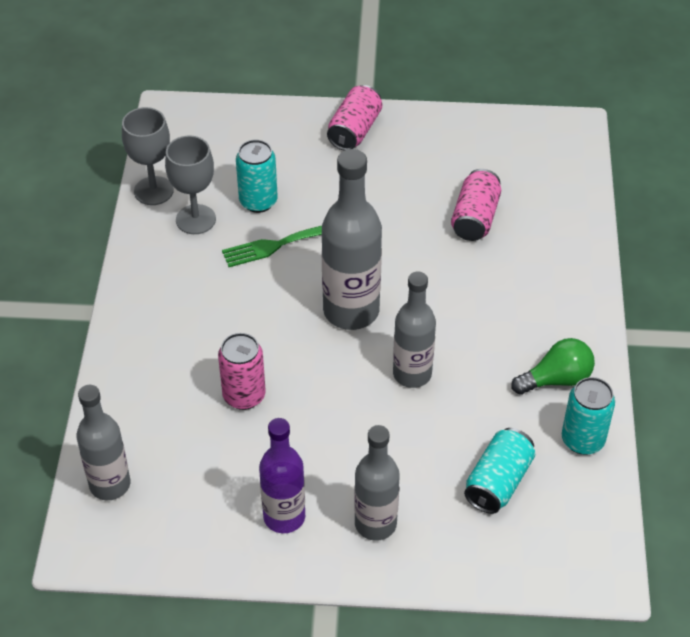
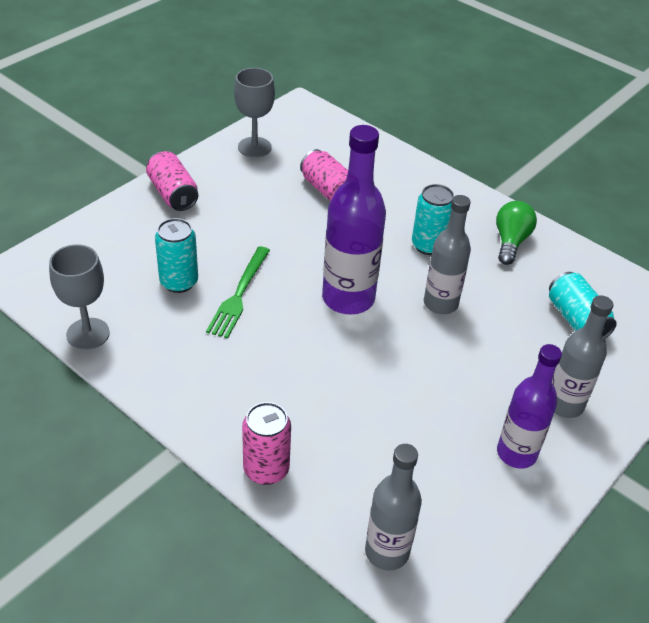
camera: 55 degrees left, 5 degrees down
(195, 219) = (152, 327): grey goblet -> grey goblet (254, 147)
(244, 396) = (372, 406): pink can -> pink can (266, 469)
(351, 311) = (348, 298): grey bottle -> purple bottle
(582, 440) = (572, 261): turquoise can -> turquoise can (428, 245)

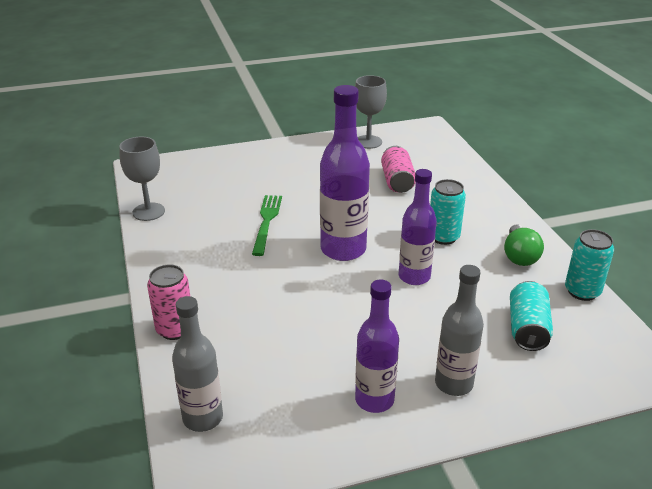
camera: 35 degrees right, 10 degrees down
(173, 194) = (283, 153): pink can -> none
(179, 282) = (234, 202): turquoise can -> turquoise can (582, 291)
(239, 294) = (267, 222): green fork -> green fork turned 135 degrees clockwise
(440, 303) = (414, 277): grey bottle -> purple bottle
(510, 241) = (519, 256): green light bulb -> green light bulb turned 135 degrees clockwise

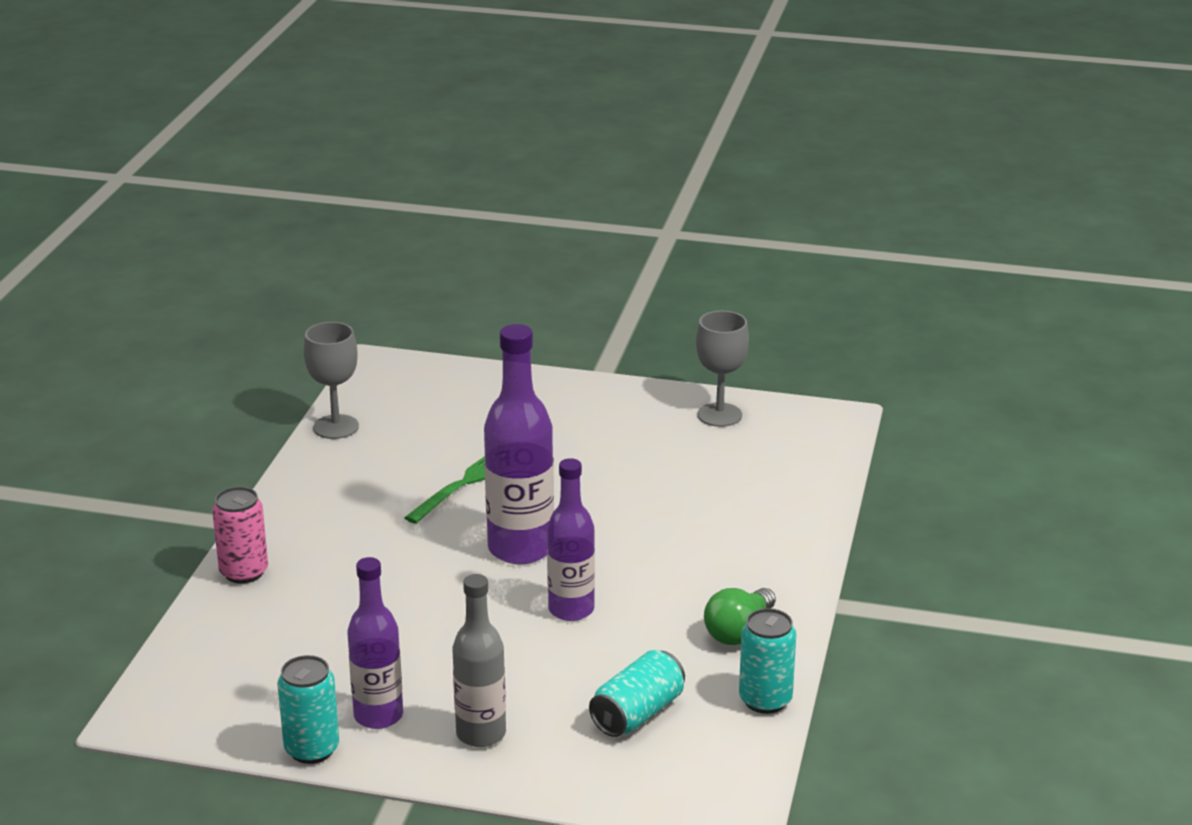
camera: 30 degrees right, 5 degrees down
(203, 418) = (193, 666): grey bottle -> none
(397, 181) = (693, 484): pink can -> none
(443, 237) = (667, 576): turquoise can -> turquoise can (312, 749)

